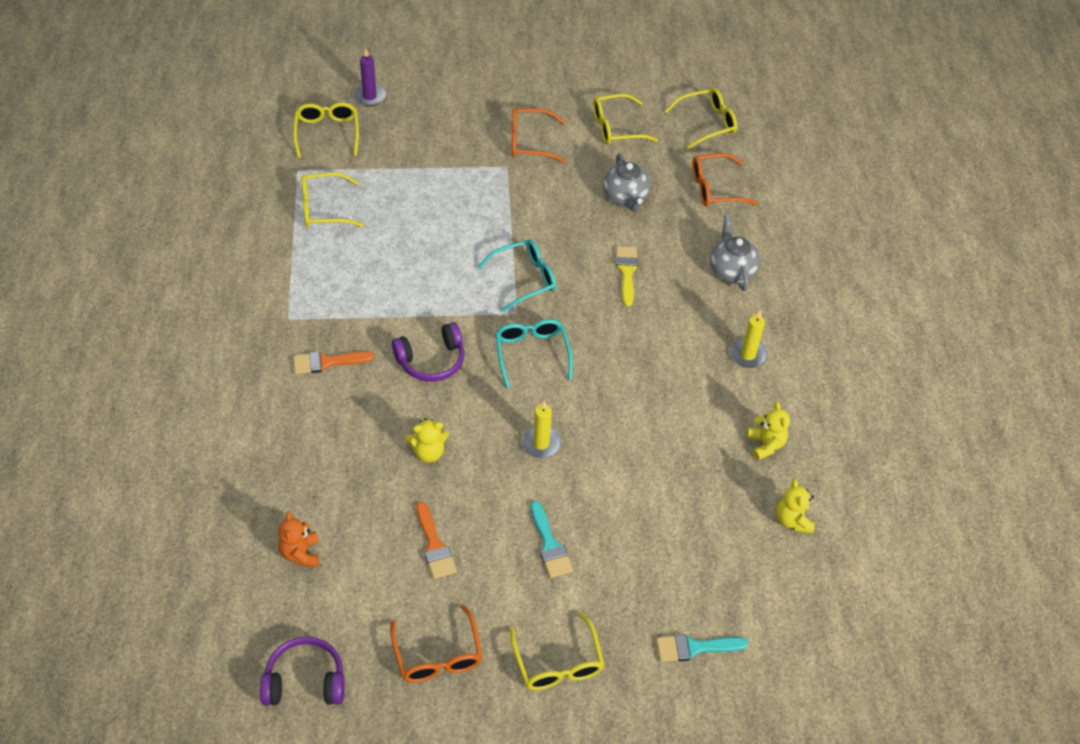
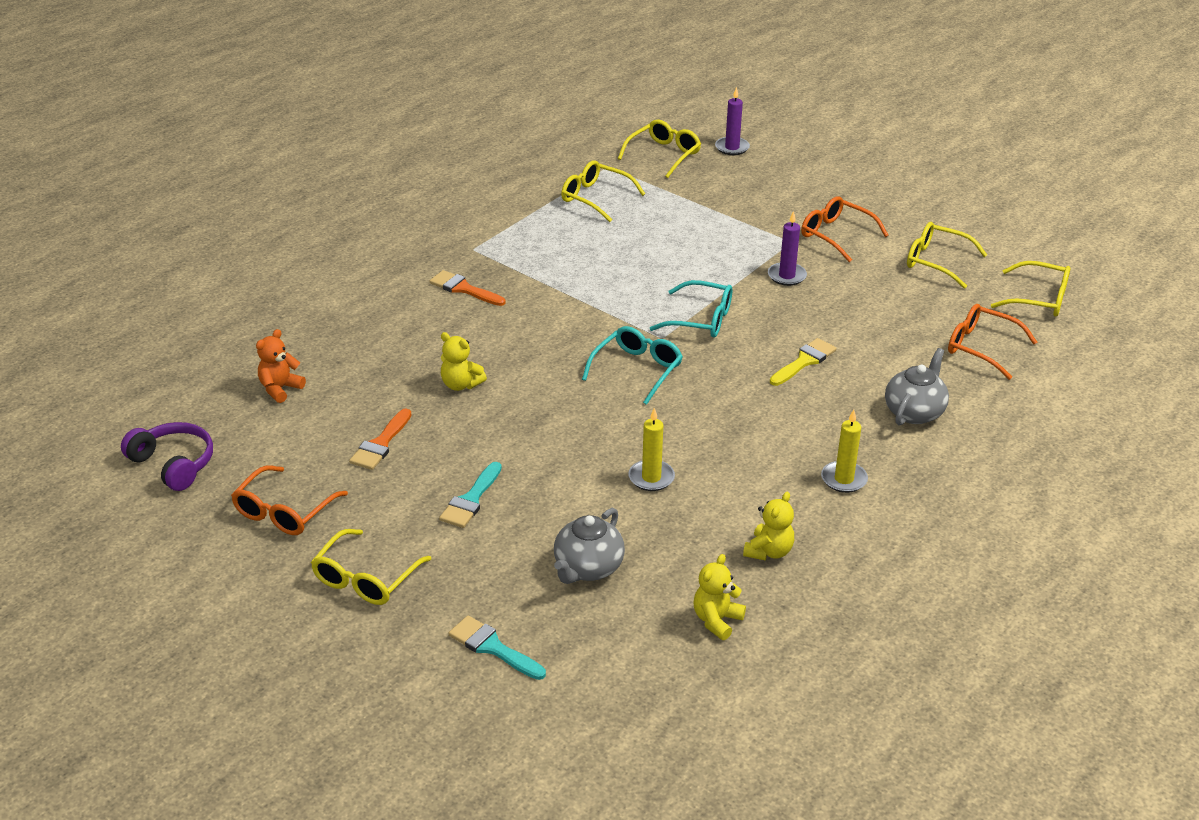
camera: 45 degrees right, 15 degrees down
(431, 360) = (546, 330): purple headphones -> none
(537, 201) = (786, 276): none -> purple candle
(541, 444) = (559, 431): yellow candle -> yellow candle (651, 478)
(626, 198) = (876, 312): grey teapot -> grey teapot (587, 568)

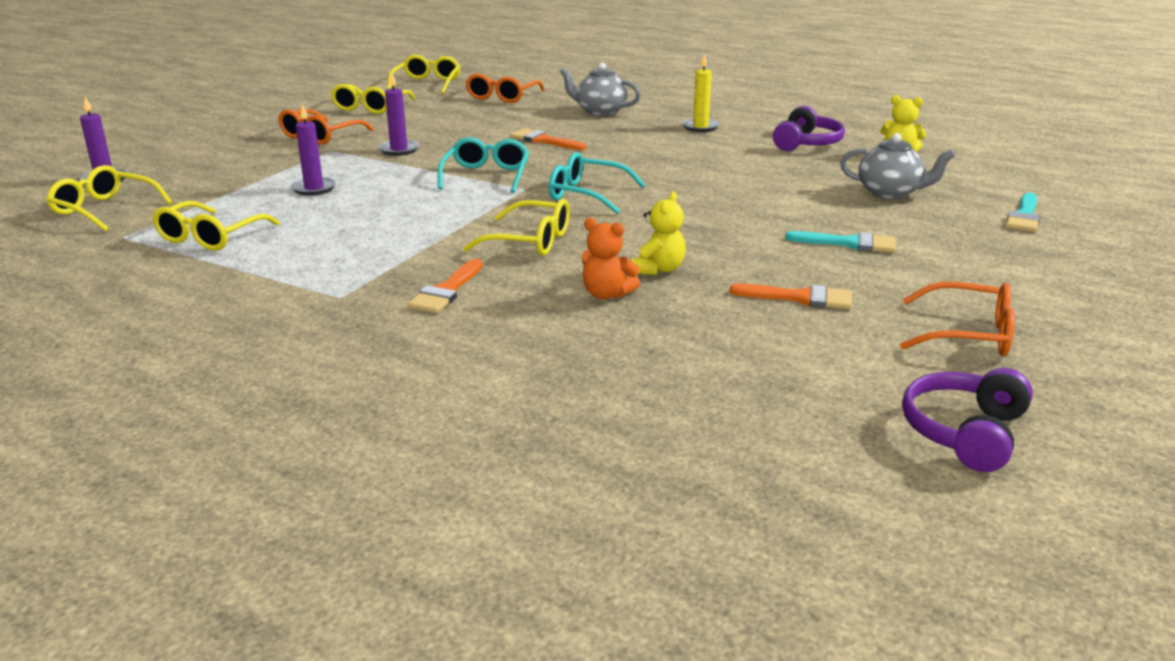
camera: 100 degrees left, 10 degrees down
(280, 389) = (738, 382): orange teddy bear -> orange teddy bear (606, 294)
(366, 578) = (1012, 275): yellow glasses -> yellow glasses (530, 241)
(651, 478) = (750, 180): yellow candle -> none
(688, 235) = (314, 188): none -> purple candle
(769, 551) = (806, 143): yellow teddy bear -> purple headphones
(804, 361) = (544, 141): yellow brush -> orange brush

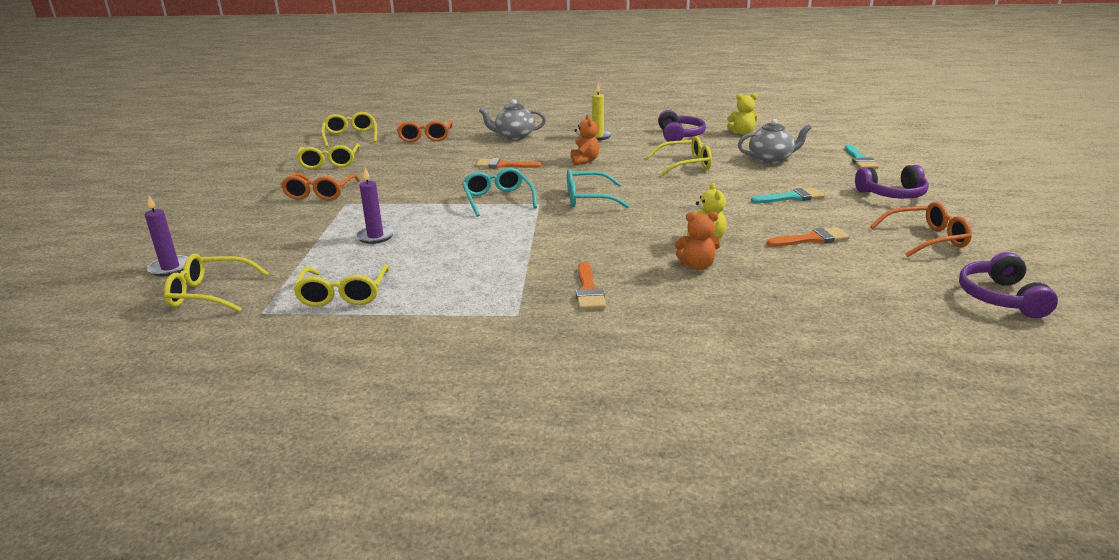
camera: 25 degrees left, 0 degrees up
(399, 150) = (402, 192): purple candle -> none
(530, 241) = (596, 241): yellow glasses -> yellow glasses (685, 164)
(643, 152) = (584, 161): none -> orange teddy bear
(1005, 268) = (892, 194): none -> purple headphones

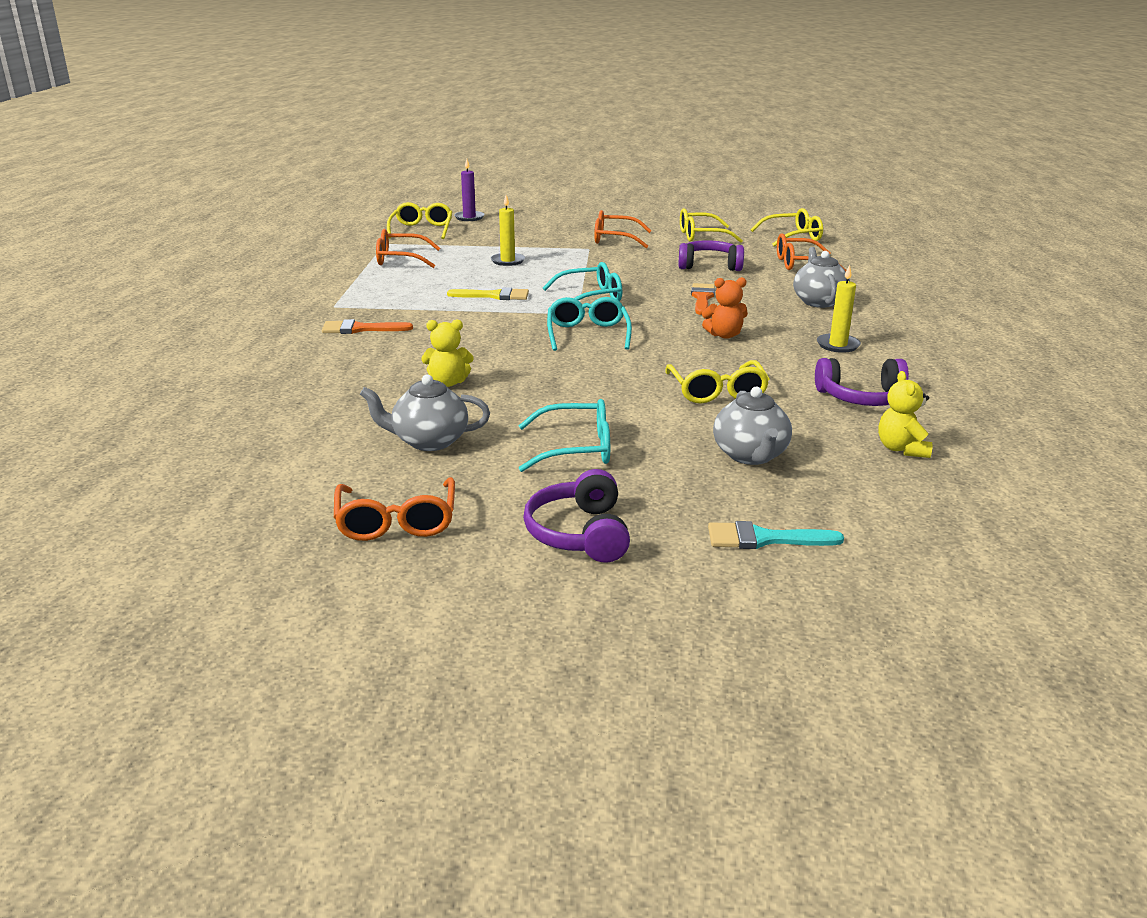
camera: 90 degrees right, 0 degrees up
(343, 294) = (400, 259): yellow glasses -> orange glasses
(375, 236) = (507, 261): purple candle -> yellow candle
(489, 236) = (494, 296): none -> yellow brush
(697, 265) = (387, 373): orange teddy bear -> none
(792, 197) = (576, 449): turquoise brush -> turquoise glasses
(812, 239) = (429, 441): orange brush -> grey teapot
(1000, 298) = (205, 530): purple headphones -> purple headphones (709, 266)

